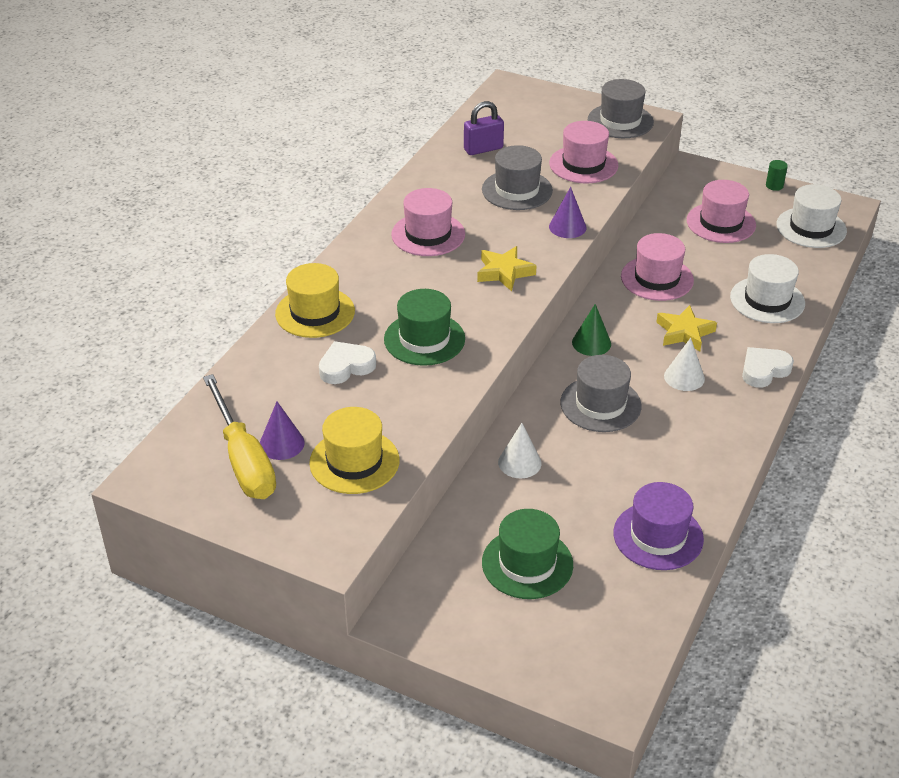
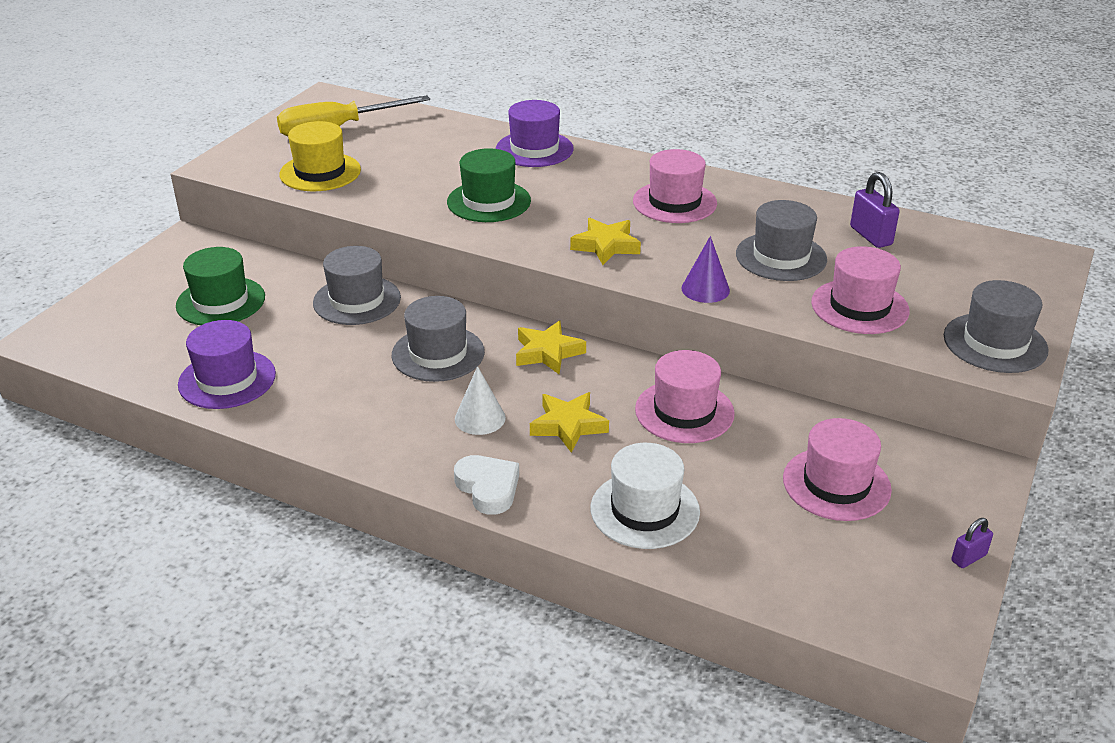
camera: 90 degrees right, 5 degrees down
(281, 443) = (352, 142): purple cone -> none
(315, 312) = (534, 149): yellow hat -> purple hat
(346, 366) = (451, 165): white heart -> none
(519, 462) = (357, 300): white cone -> grey hat
(591, 343) = (548, 352): green cone -> yellow star
(774, 186) = (968, 558): green cylinder -> purple padlock
(811, 228) = (850, 586): white hat -> none

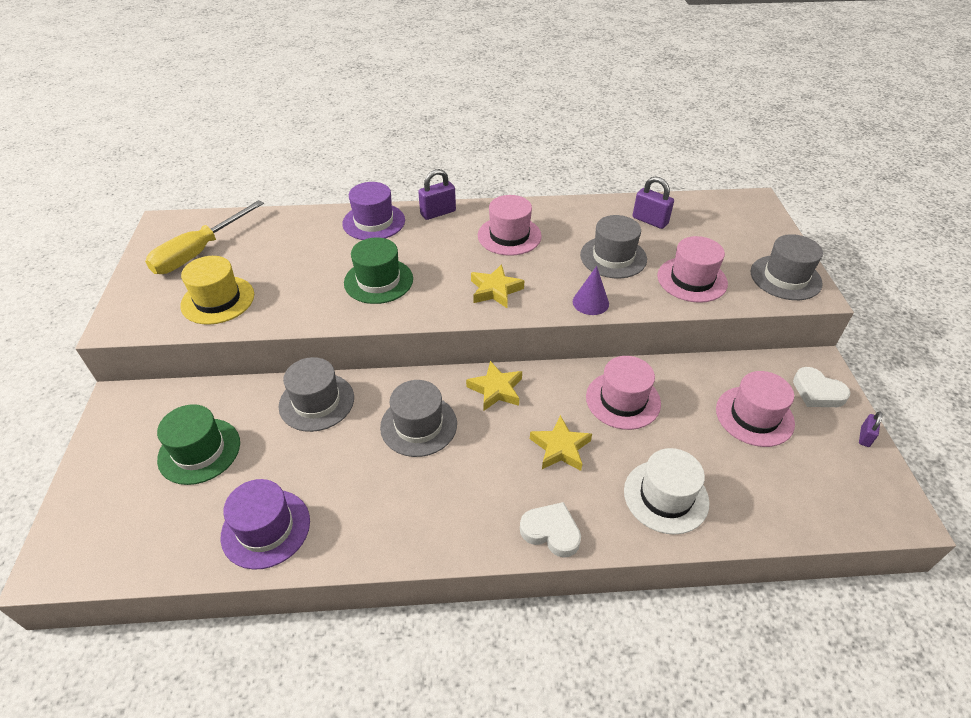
camera: 30 degrees left, 10 degrees up
(480, 418) = (495, 470): white cone -> none
(614, 159) = (438, 213): none -> purple padlock
(952, 493) = (817, 392): none -> white heart

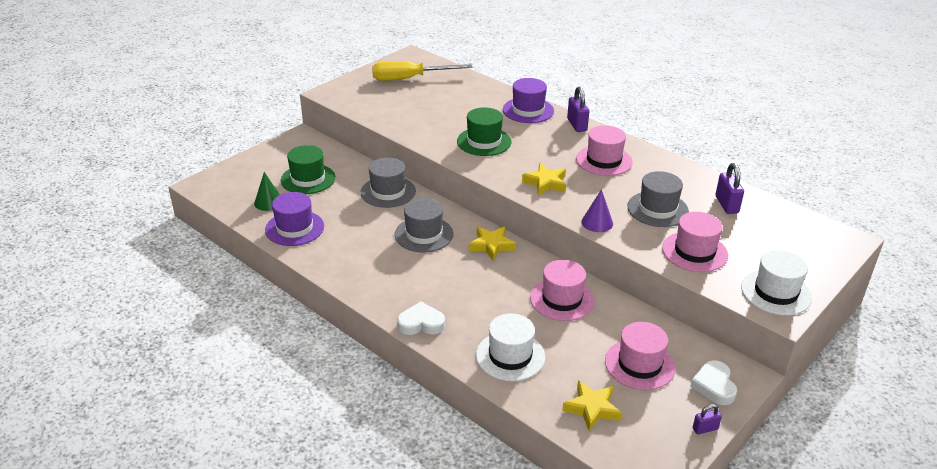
camera: 45 degrees right, 10 degrees down
(186, 519) = (268, 202): none -> green cone
(218, 300) = (388, 106): yellow hat -> none
(438, 213) = (577, 125): purple padlock -> purple padlock turned 60 degrees clockwise
(551, 532) = (421, 323): white heart -> white heart turned 75 degrees counterclockwise
(560, 448) = (485, 294): yellow star -> yellow star (592, 408)
(785, 277) = (776, 292): grey hat -> white hat

